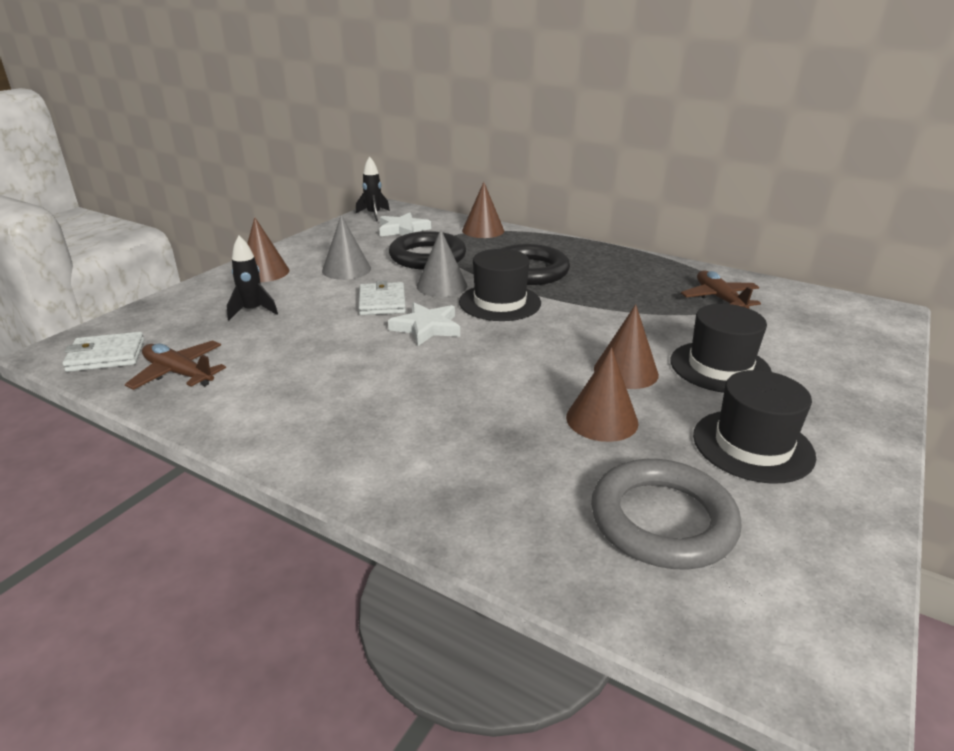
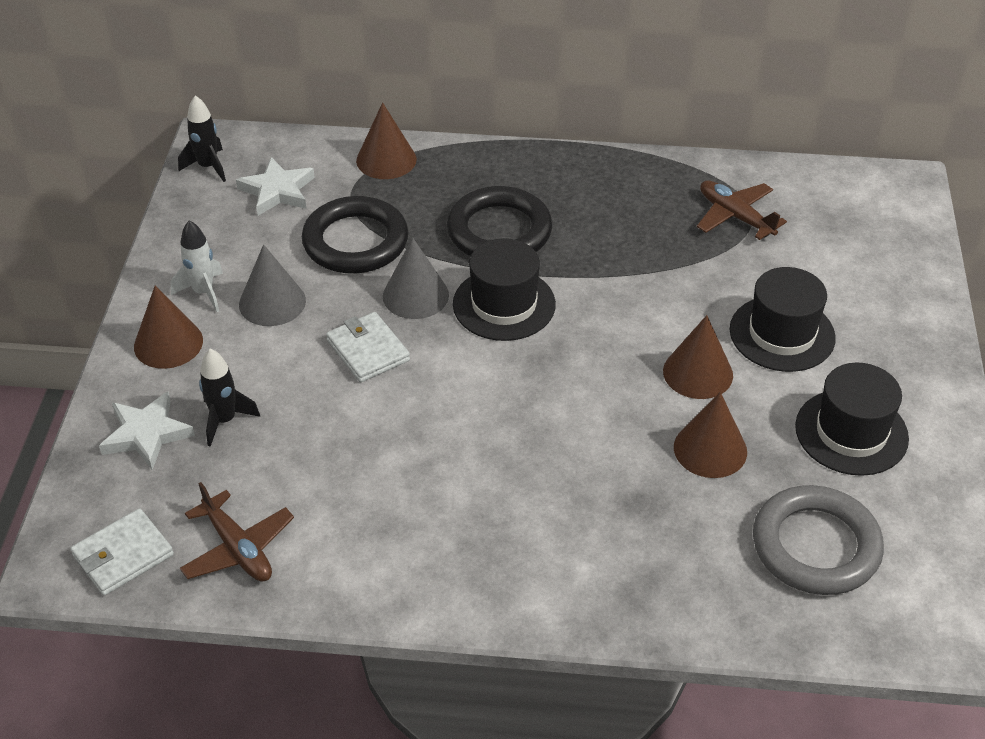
camera: 25 degrees left, 15 degrees up
(179, 373) = (238, 548): brown plane -> brown plane turned 135 degrees counterclockwise
(311, 257) = (203, 292): none -> white rocket
(426, 327) = (452, 377): white star -> white star (146, 434)

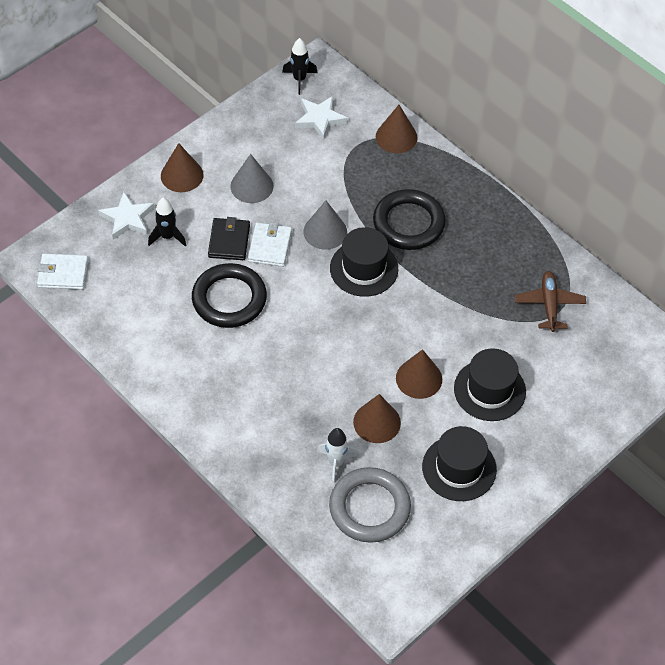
camera: 40 degrees right, 10 degrees up
(203, 292) = (225, 157): white rocket -> white rocket (336, 463)
(238, 548) = (112, 307): brown plane -> none
(310, 376) = (229, 241): none -> black wallet
(355, 241) = (328, 178): black ring -> black ring (229, 299)

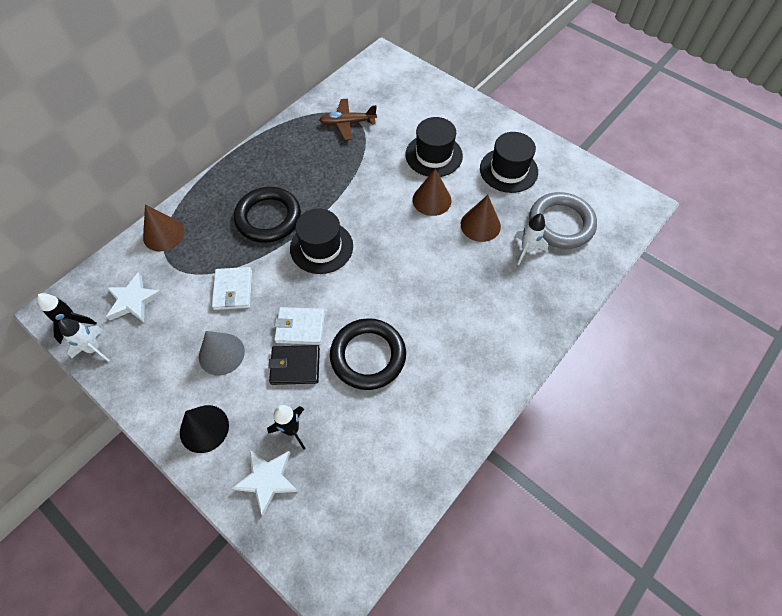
camera: 95 degrees left, 5 degrees up
(63, 274) = (351, 543): white wallet -> white wallet (233, 290)
(182, 175) = (204, 428): brown cone -> black cone
(273, 95) = (94, 349): none -> white rocket
(325, 231) = (280, 282): grey cone -> none

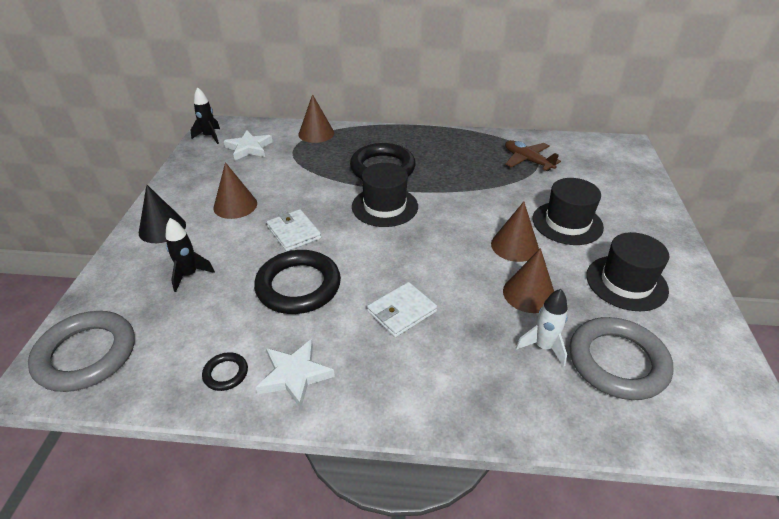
camera: 55 degrees right, 20 degrees down
(94, 349) = (197, 152): white rocket -> none
(221, 354) = (235, 205): grey cone -> brown cone
(233, 290) = (298, 184): white wallet -> white wallet (402, 312)
(267, 480) = (133, 284): white star -> white star (294, 375)
(295, 366) = (253, 248): black wallet -> none
(332, 543) = (86, 354): none -> grey ring
(423, 446) = (226, 373): none -> black ring

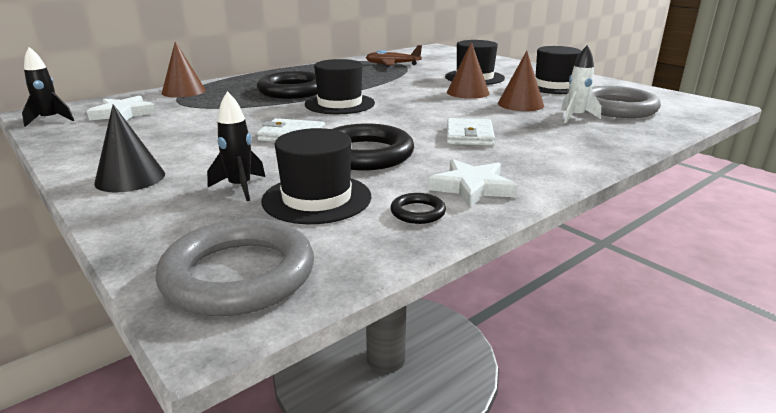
camera: 45 degrees left, 15 degrees down
(204, 316) = (317, 198): none -> black hat
(235, 205) = (191, 142): brown cone -> none

